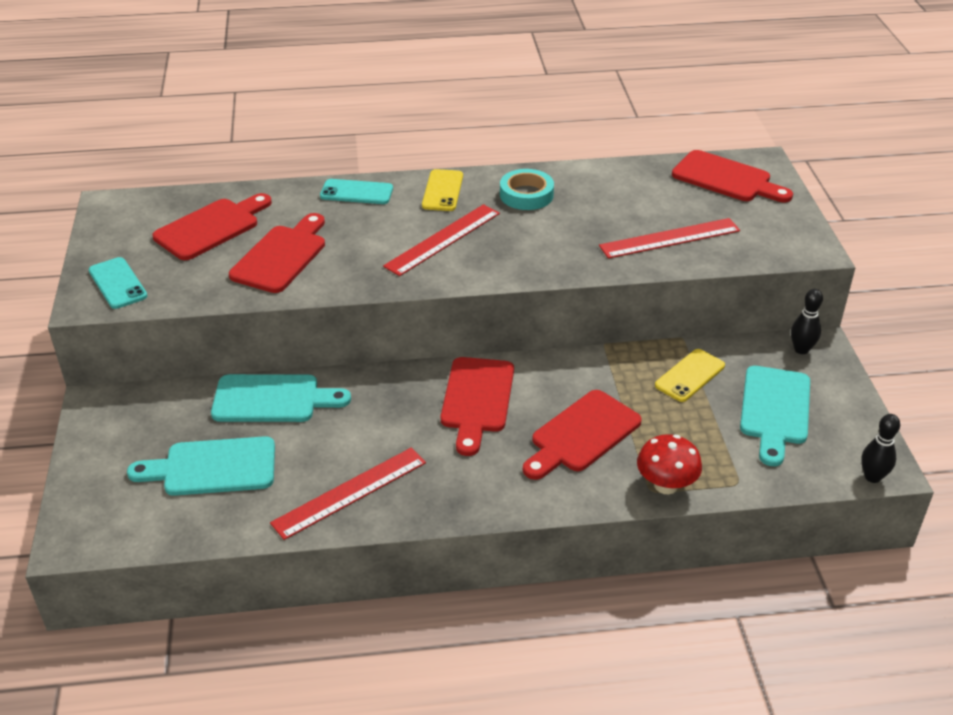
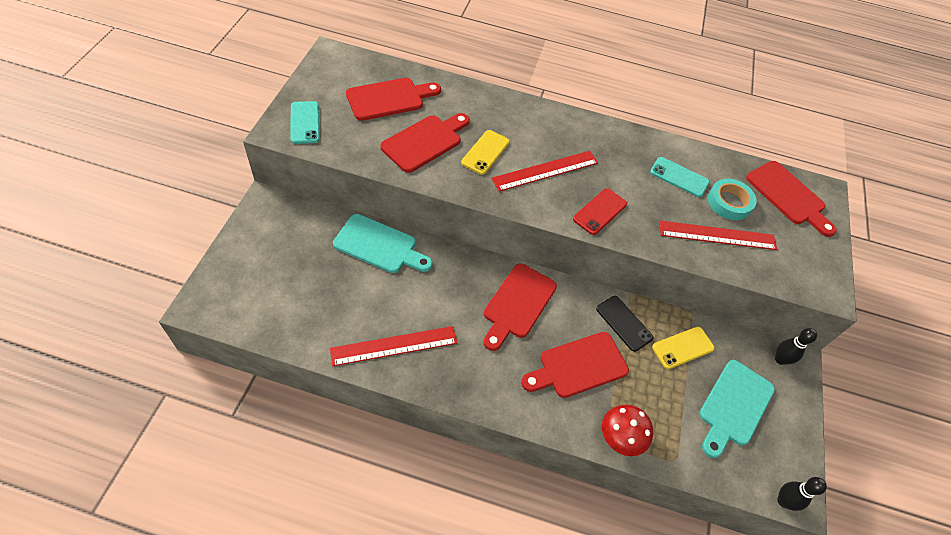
camera: 15 degrees right, 15 degrees up
(212, 467) = (314, 285): turquoise cutting board -> none
(356, 192) = (503, 106): turquoise phone -> turquoise phone (679, 177)
(442, 191) = (565, 127): yellow phone -> yellow phone (485, 152)
(526, 195) = (626, 153): turquoise tape -> turquoise tape (729, 202)
(527, 258) = (600, 211): none -> red phone
(611, 376) = (624, 323): none -> black phone

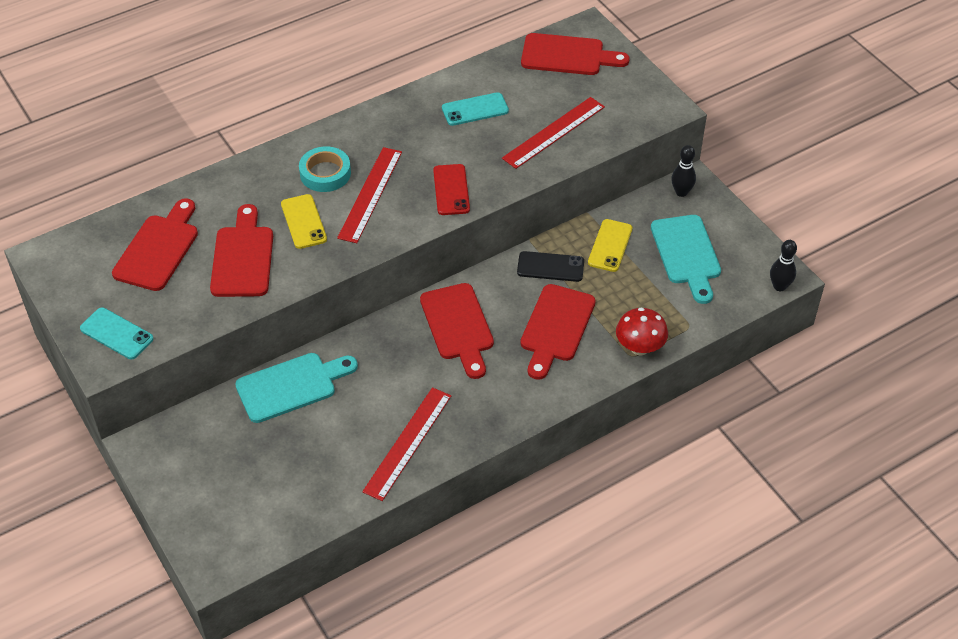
camera: 40 degrees left, 5 degrees down
(729, 202) = (533, 98): turquoise tape -> turquoise tape (325, 173)

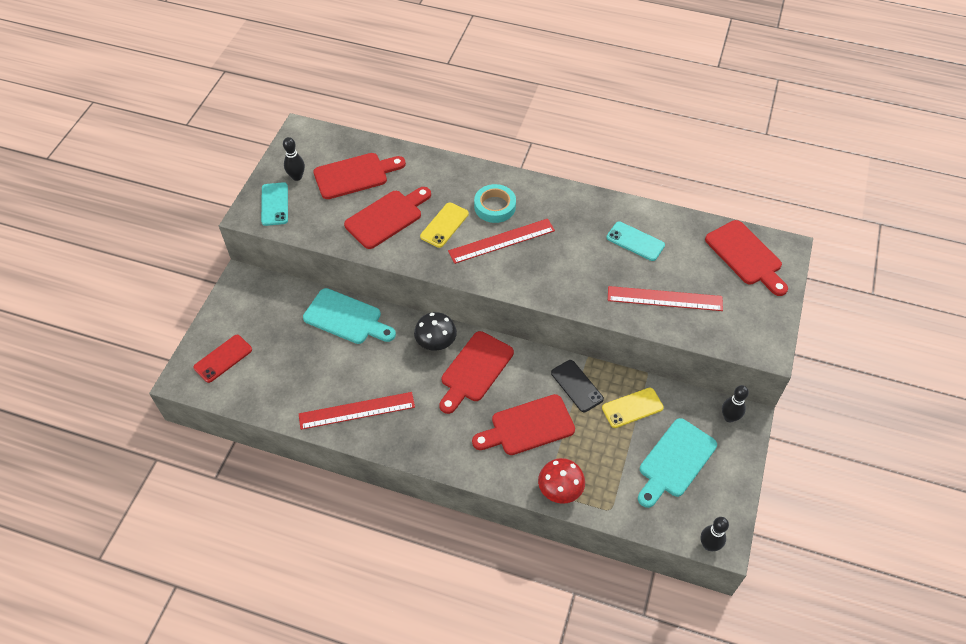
camera: 50 degrees right, 5 degrees up
(102, 295) = (297, 177): none -> black bowling pin
(398, 335) = (436, 343): none -> black mushroom
(451, 190) = (550, 279): red phone -> red phone (223, 358)

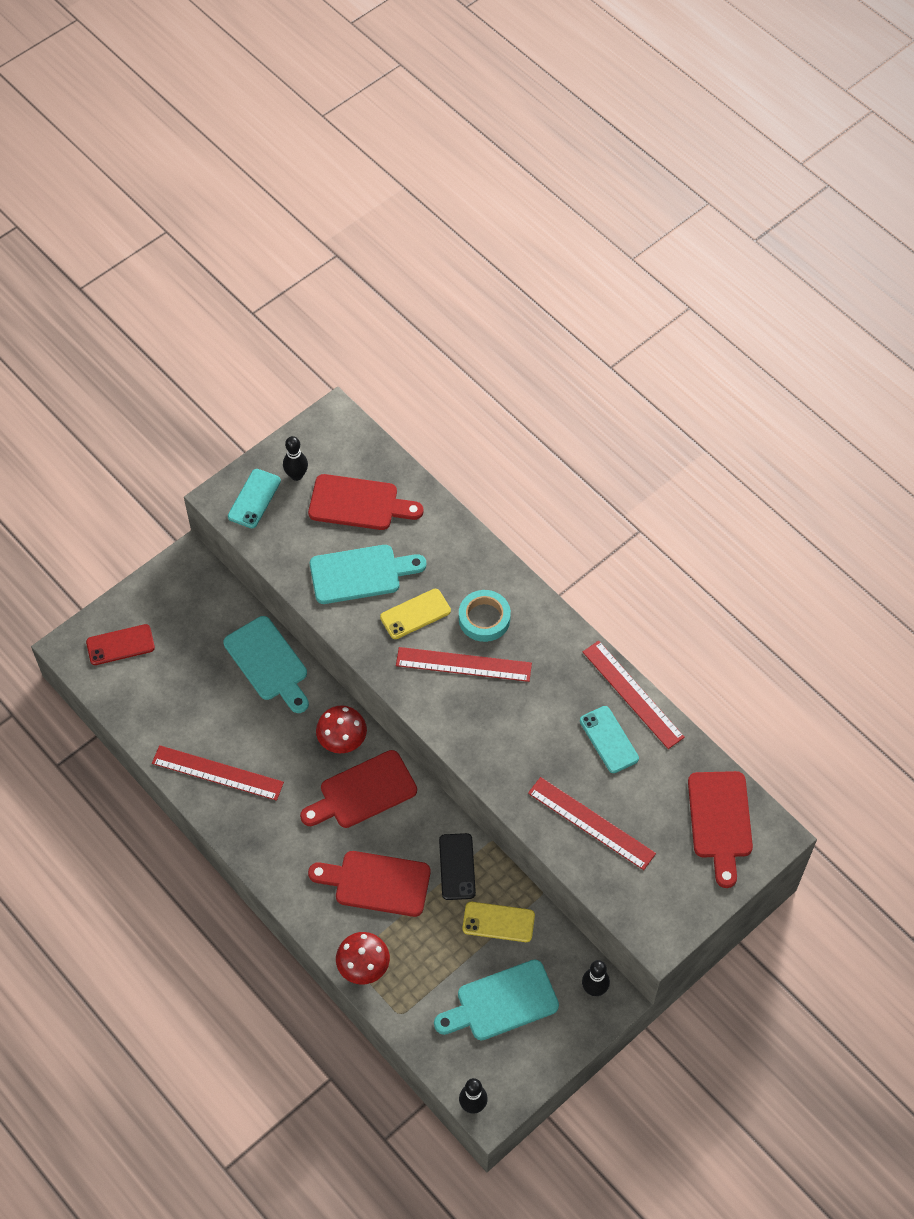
camera: 30 degrees right, 5 degrees up
(387, 217) = (360, 574): red cutting board -> turquoise cutting board
(436, 343) = (342, 740): black mushroom -> red mushroom
(629, 207) = (632, 694): none -> red ruler

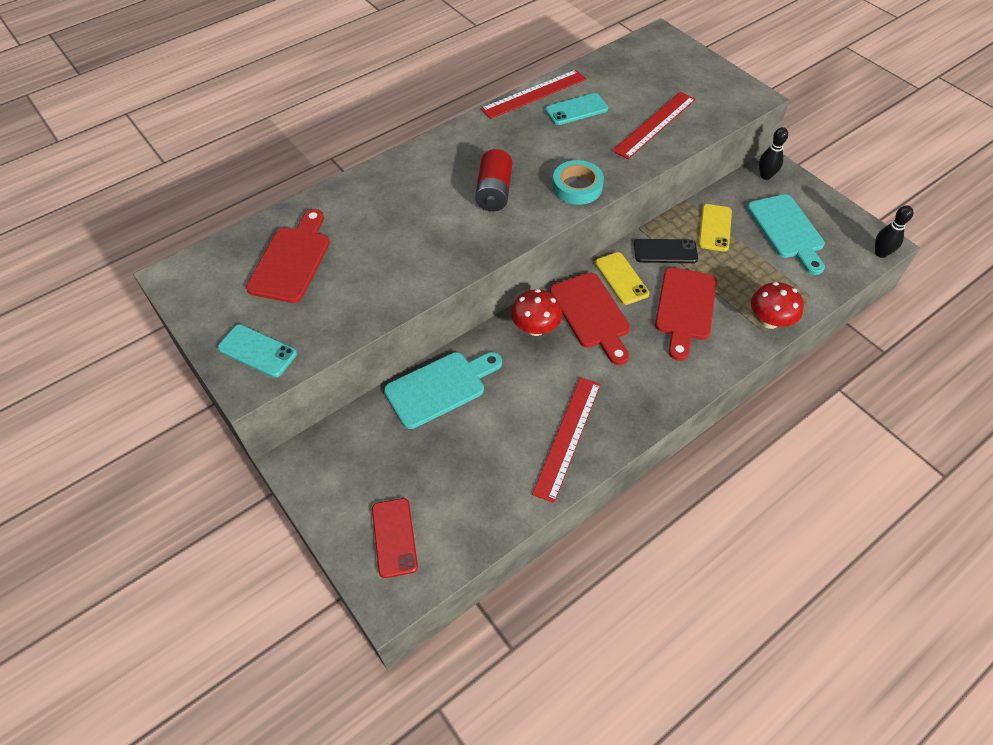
camera: 85 degrees left, 5 degrees down
(296, 475) = (238, 311): black bowling pin -> none
(360, 574) = (378, 262): turquoise cutting board -> none
(415, 614) = (433, 223): yellow phone -> yellow phone (621, 278)
(463, 664) = (494, 192): red ruler -> red battery
(484, 618) = (446, 176): turquoise tape -> turquoise tape (577, 187)
(720, 821) = (649, 59): red cutting board -> none

